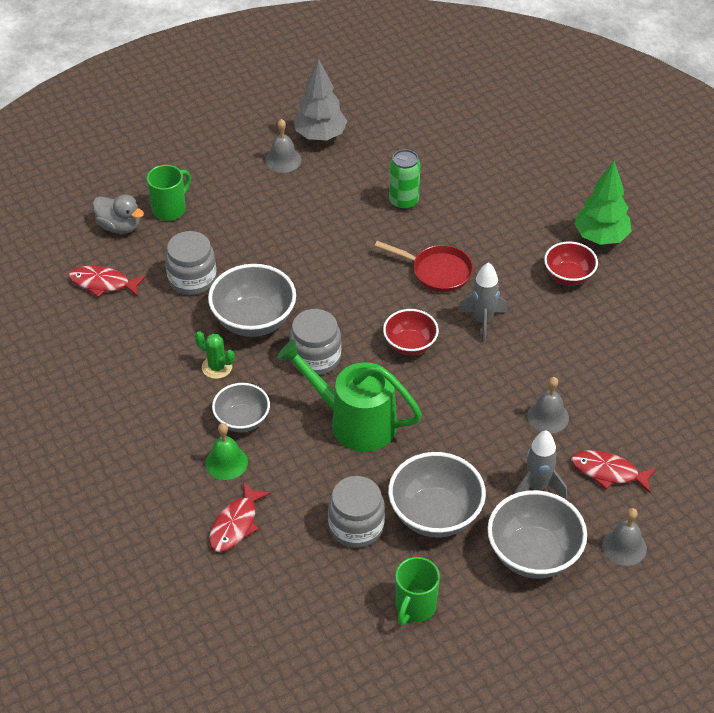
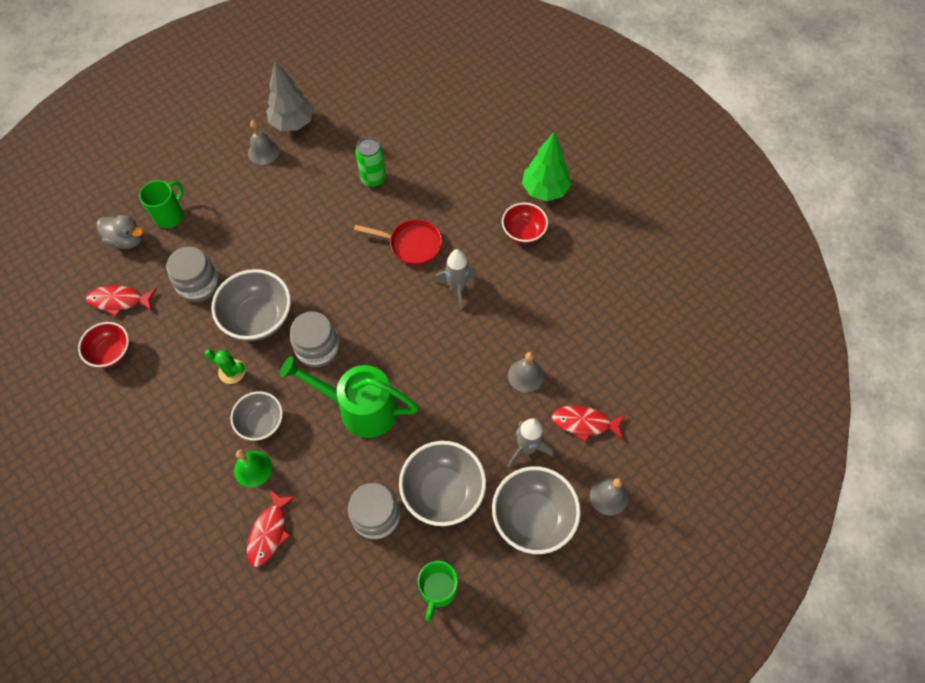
camera: 10 degrees left, 15 degrees up
(410, 345) = (398, 322): red bowl -> red bowl (111, 352)

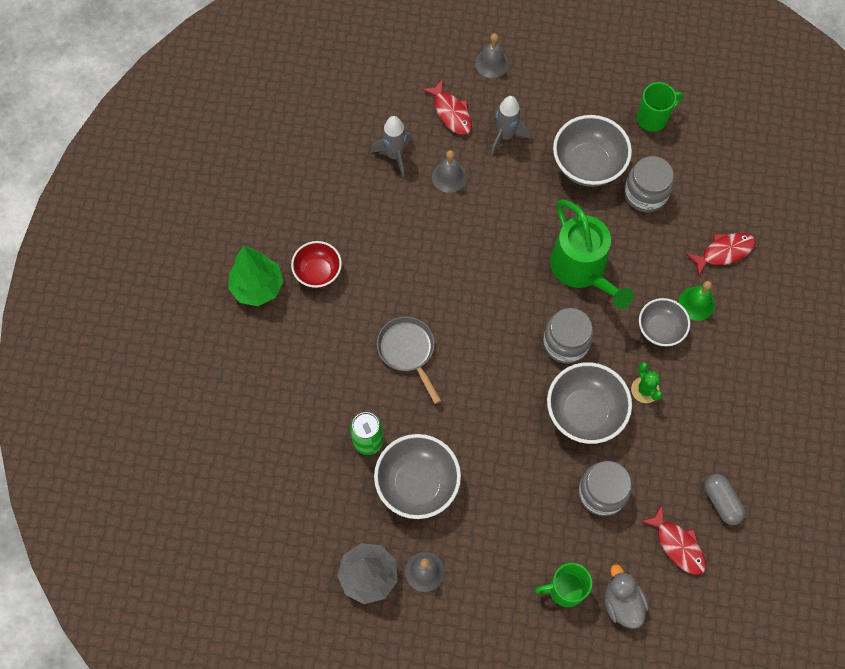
camera: 130 degrees left, 5 degrees up
(111, 352) = (721, 502): red bowl -> grey capsule
(411, 244) = (408, 351): red pan -> grey pan
(457, 288) = (418, 282): grey rocket -> grey rocket (395, 155)
(533, 517) = (551, 97): grey bowl -> grey bowl (417, 484)

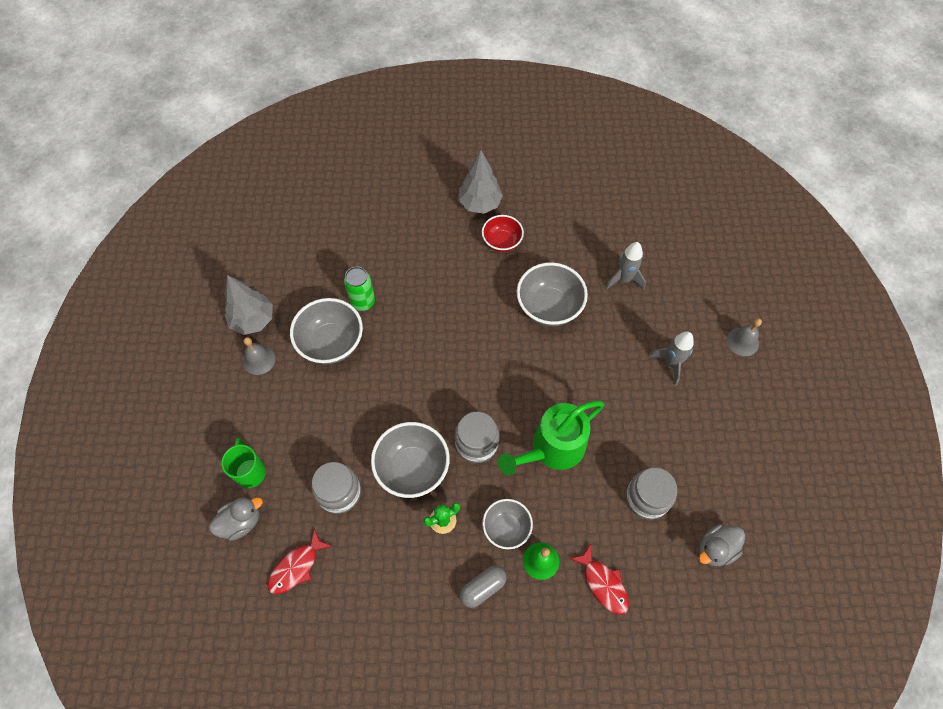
camera: 80 degrees right, 5 degrees down
(257, 287) = (479, 204): green tree -> grey tree
(408, 351) = (445, 318): grey pan -> none
(449, 177) = (615, 324): grey bell -> none
(451, 113) = (680, 316): red fish -> none
(588, 165) = (662, 440): grey bowl -> grey bowl (549, 307)
(653, 118) = (733, 496): green mug -> none
(701, 147) = (715, 549): none -> grey duck
(721, 502) = (342, 605): grey capsule -> grey capsule (483, 588)

